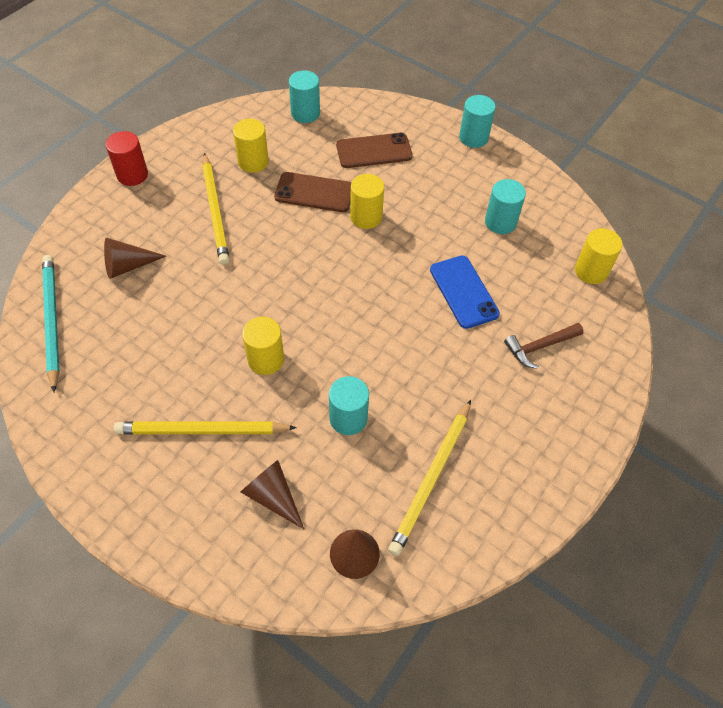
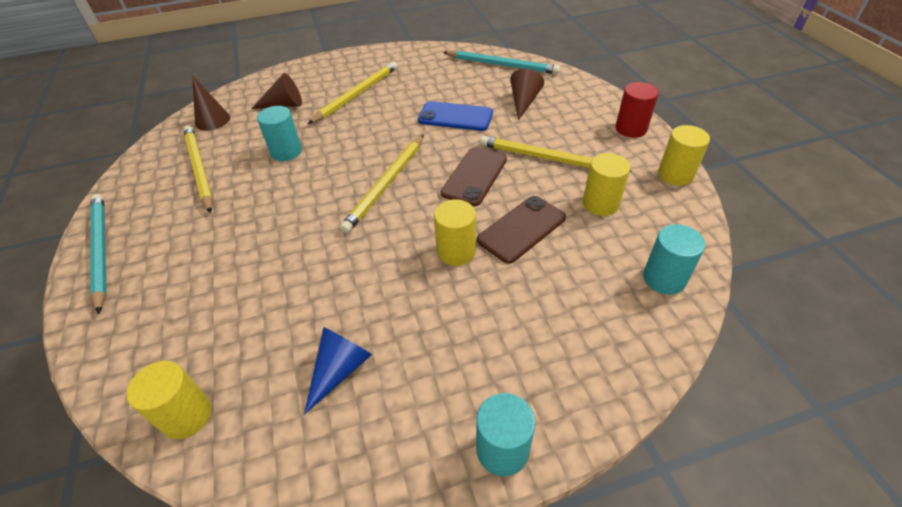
camera: 130 degrees right, 10 degrees down
(266, 359) = (374, 134): yellow cylinder -> yellow cylinder (675, 175)
(330, 301) = (386, 184): none -> yellow pencil
(374, 151) = (552, 311): brown phone -> brown phone (474, 176)
(463, 292) = (299, 275): blue phone -> blue phone (455, 117)
(500, 222) = (339, 370): turquoise cylinder -> blue cone
(539, 346) = (186, 295): brown hammer -> none
(571, 454) = (100, 250): none -> turquoise pencil

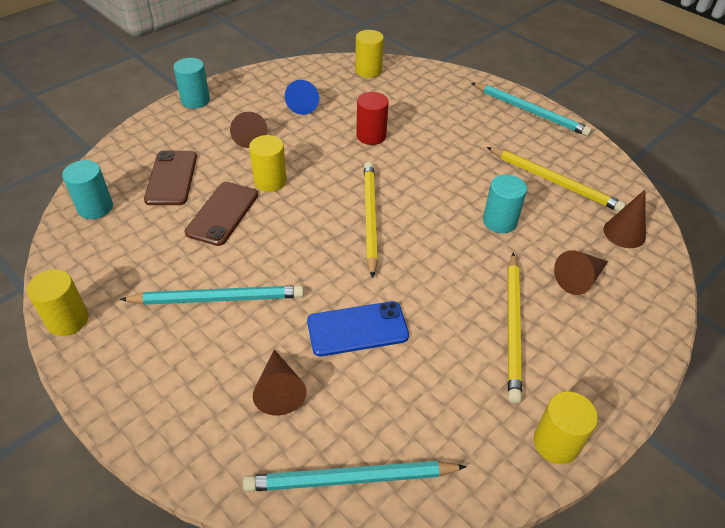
camera: 150 degrees right, 0 degrees up
(450, 331) = (248, 135): none -> brown cone
(474, 176) = (289, 252): brown phone -> brown phone (171, 178)
(548, 158) = (217, 298): yellow pencil -> turquoise pencil
(600, 204) = (152, 259): yellow cylinder -> yellow cylinder (556, 443)
(631, 128) = (118, 383): red cylinder -> red cylinder (371, 136)

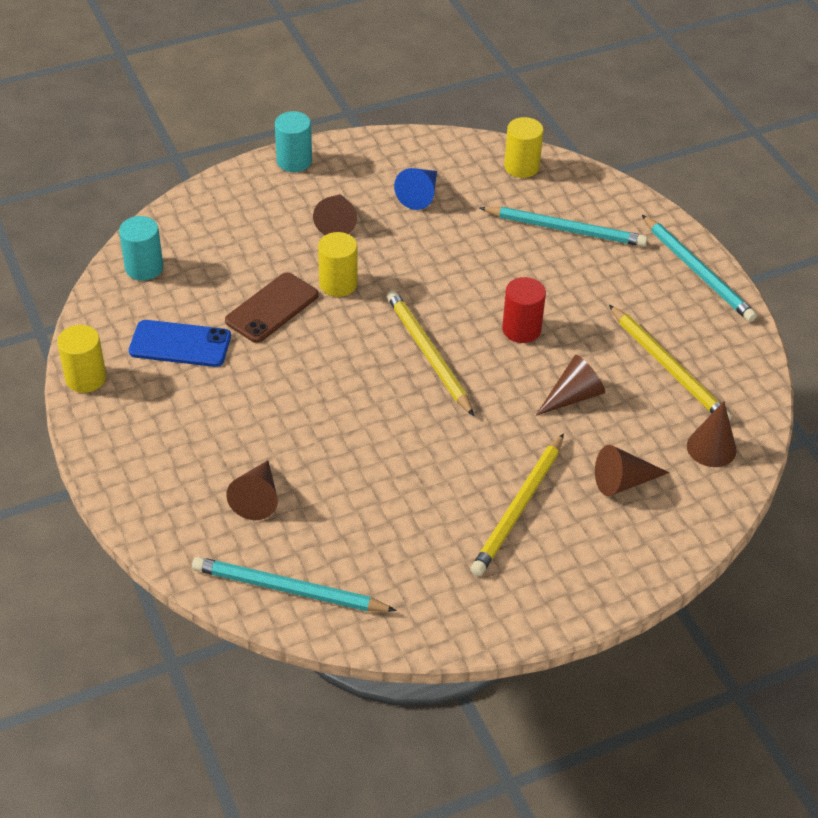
camera: 20 degrees right, 0 degrees up
(171, 178) = (233, 253): brown phone -> none
(217, 298) = (233, 396): turquoise pencil -> turquoise pencil (565, 229)
(357, 329) = (358, 464): blue phone -> blue phone (180, 344)
(369, 218) = (428, 354): yellow pencil -> yellow pencil turned 45 degrees counterclockwise
(371, 136) = (479, 256): red cylinder -> red cylinder (521, 329)
(499, 221) = (573, 396): turquoise cylinder -> brown cone
(556, 443) = (496, 620): yellow cylinder -> none

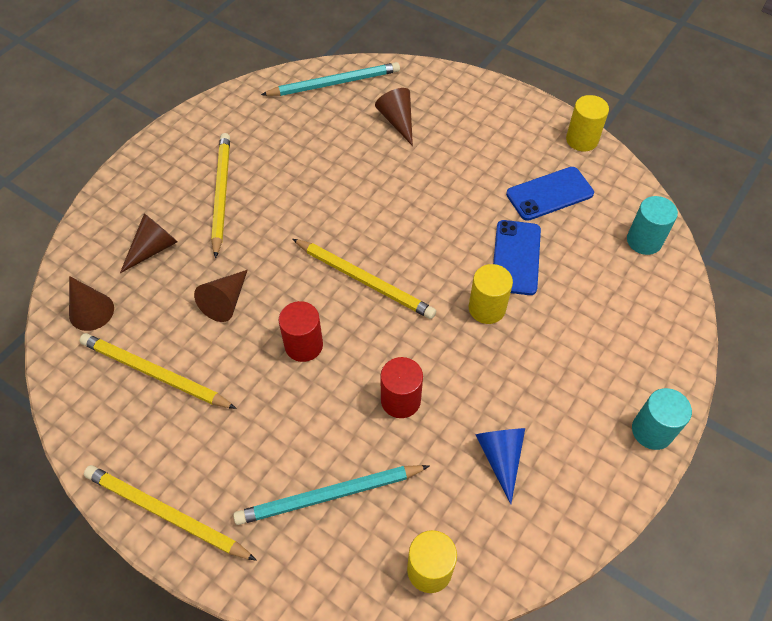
camera: 150 degrees right, 10 degrees up
(272, 308) = (516, 257): brown phone -> blue phone
(336, 222) = (546, 375): brown cone -> none
(467, 258) = (400, 400): none -> red cylinder
(697, 271) = (166, 514): turquoise pencil -> yellow pencil

